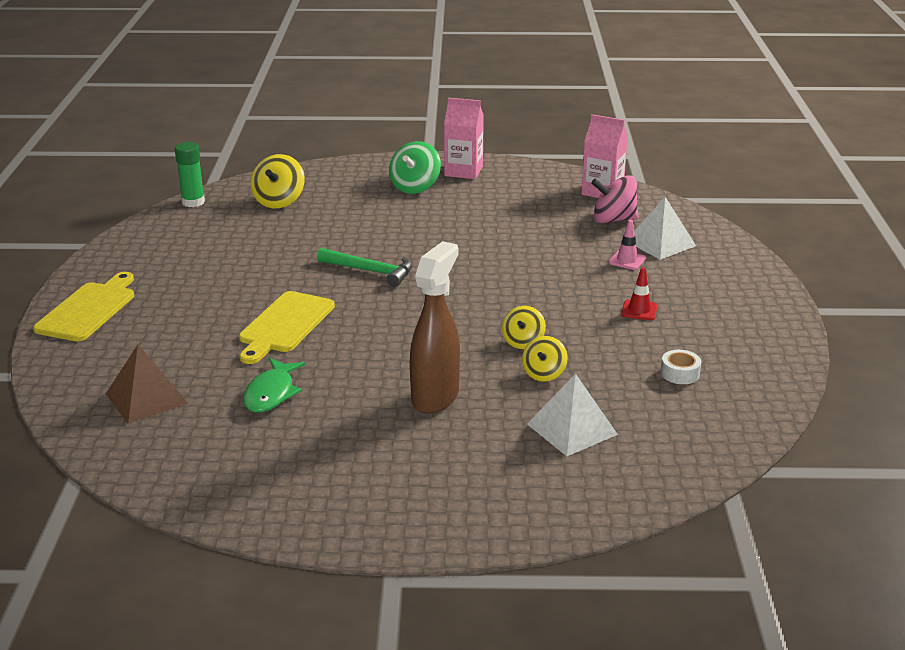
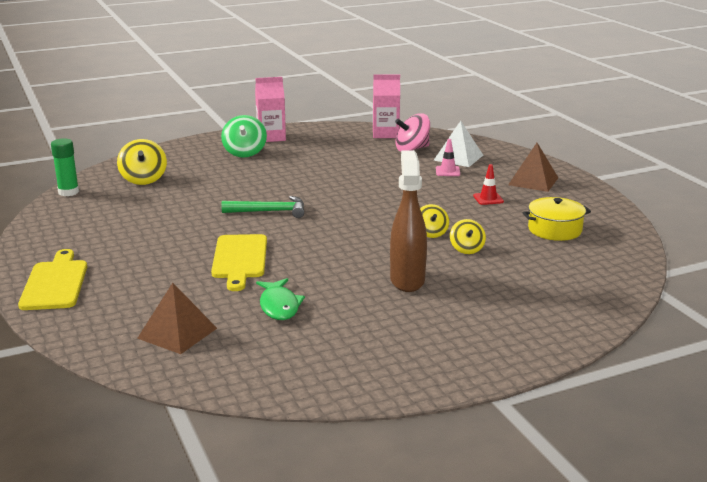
camera: 25 degrees left, 5 degrees down
(571, 429) = (522, 278): white pyramid -> none
(680, 373) = (554, 230): white tape -> yellow pot
(723, 297) = (533, 181): none -> brown pyramid

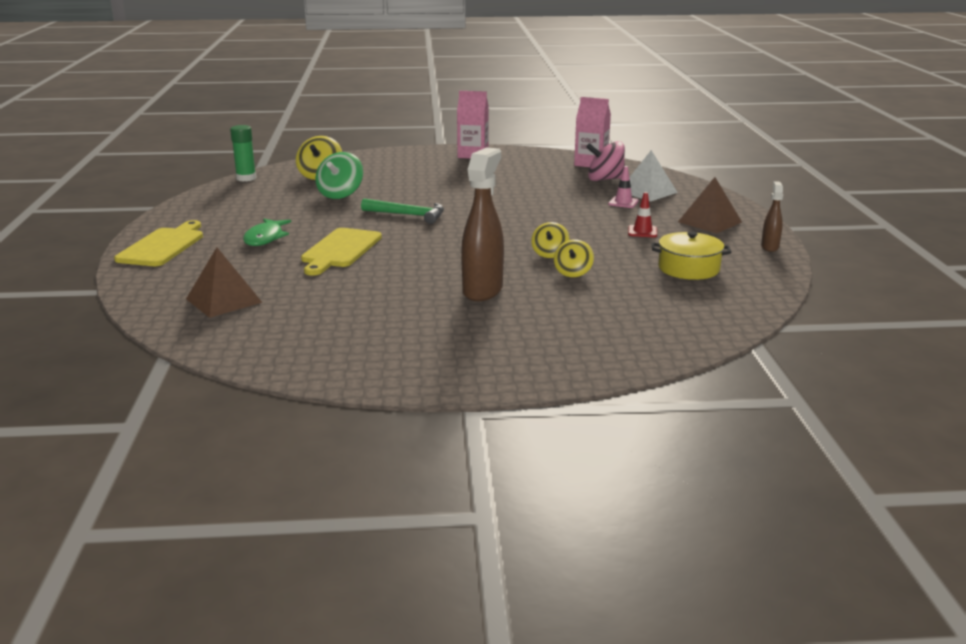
camera: 20 degrees right, 0 degrees up
(245, 153) = (434, 165): green spinning top -> green spinning top (340, 194)
(279, 306) = (337, 293): green fish -> green fish (265, 238)
(599, 199) = (769, 247): none -> brown spray bottle

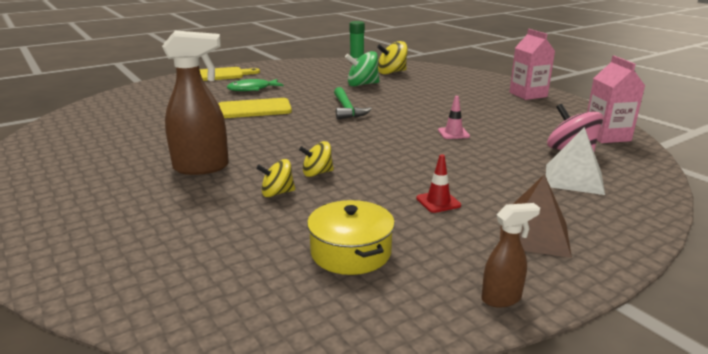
camera: 60 degrees right, 0 degrees up
(224, 300) = (135, 106): brown pyramid -> none
(623, 202) = (514, 174): pink traffic cone -> pink traffic cone (453, 133)

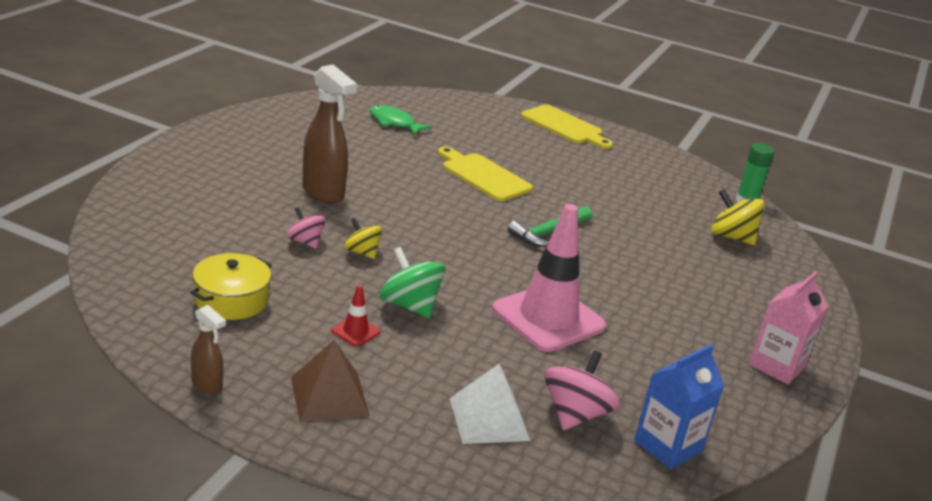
camera: 55 degrees right, 5 degrees up
(252, 89) = (545, 160): green fish -> green fish (394, 123)
(277, 193) = (305, 242): yellow spinning top -> pink spinning top
(362, 84) = (650, 225): green spinning top -> green spinning top (409, 305)
(453, 133) = (548, 318): pink traffic cone -> pink traffic cone, size x2.49
(606, 136) = (668, 446): pink carton -> blue carton

